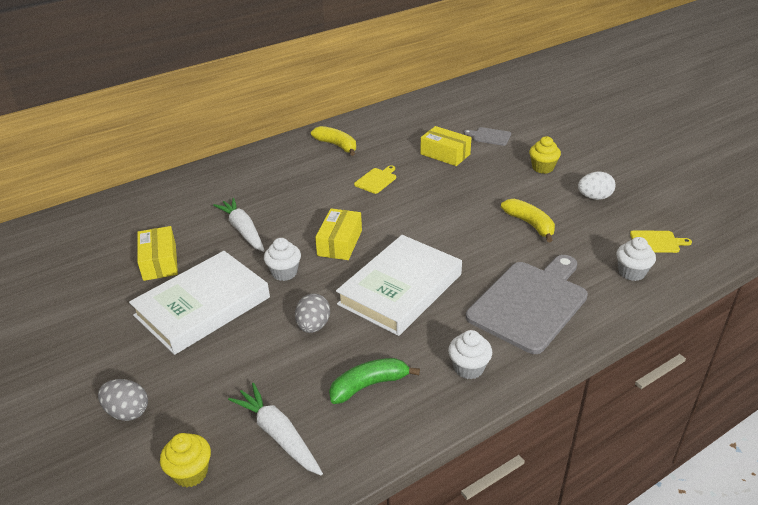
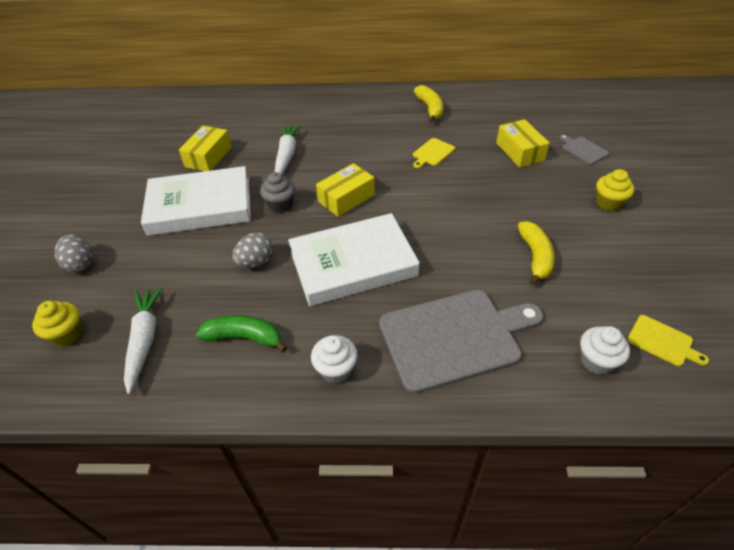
camera: 35 degrees right, 10 degrees up
(284, 272) = (280, 205): white cupcake -> grey cupcake
(376, 180) = (432, 153): yellow cutting board -> yellow cutting board turned 150 degrees clockwise
(594, 197) = (636, 258): white egg -> none

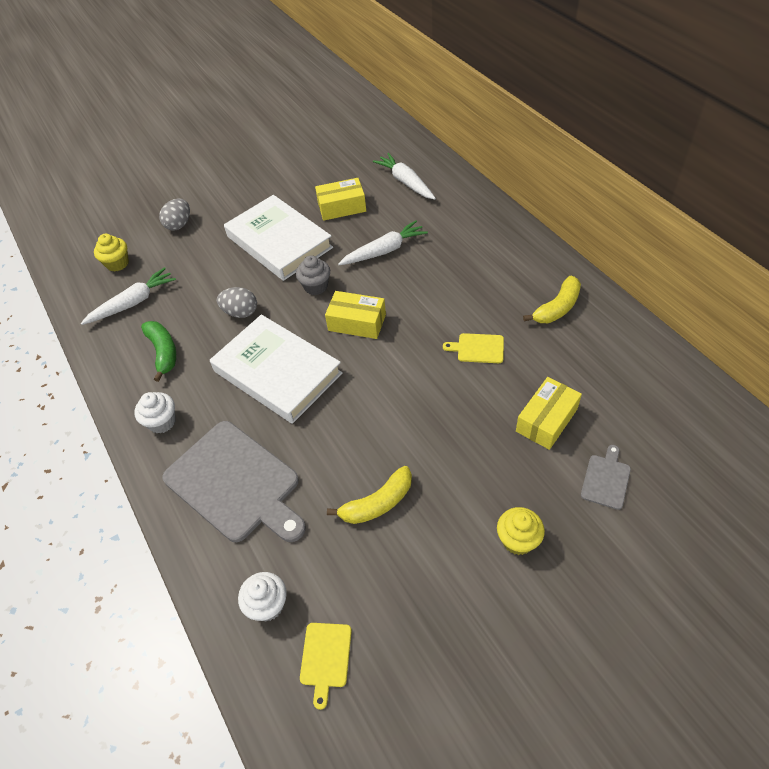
camera: 60 degrees right, 5 degrees up
(227, 117) = (405, 182): none -> white carrot

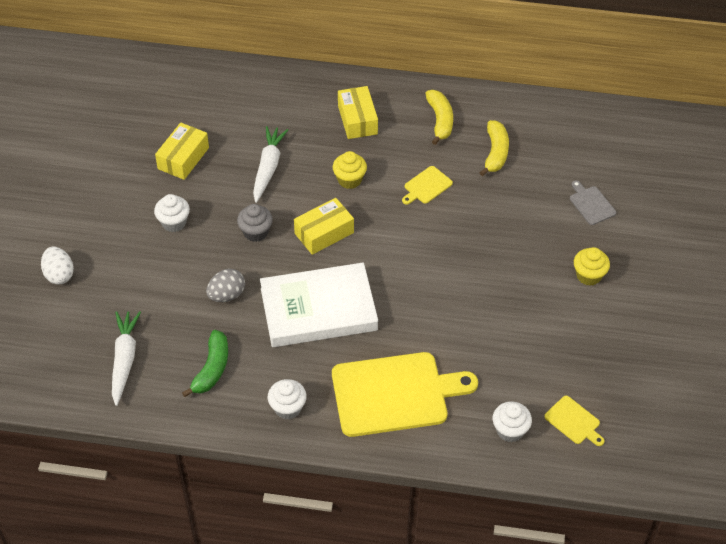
camera: 55 degrees left, 0 degrees up
(117, 264) = (56, 345): yellow cupcake -> yellow cupcake (349, 180)
(163, 352) = (212, 369): green banana -> green banana turned 90 degrees clockwise
(179, 224) = (59, 274): grey egg -> white egg
(236, 483) = (395, 393): grey cutting board -> yellow cutting board
(279, 242) = (174, 222): white book -> white cupcake
(377, 503) = (493, 326): yellow banana -> yellow banana (495, 153)
(405, 182) = (206, 101): white carrot -> none
(546, 420) = (522, 197): yellow box -> yellow box (357, 120)

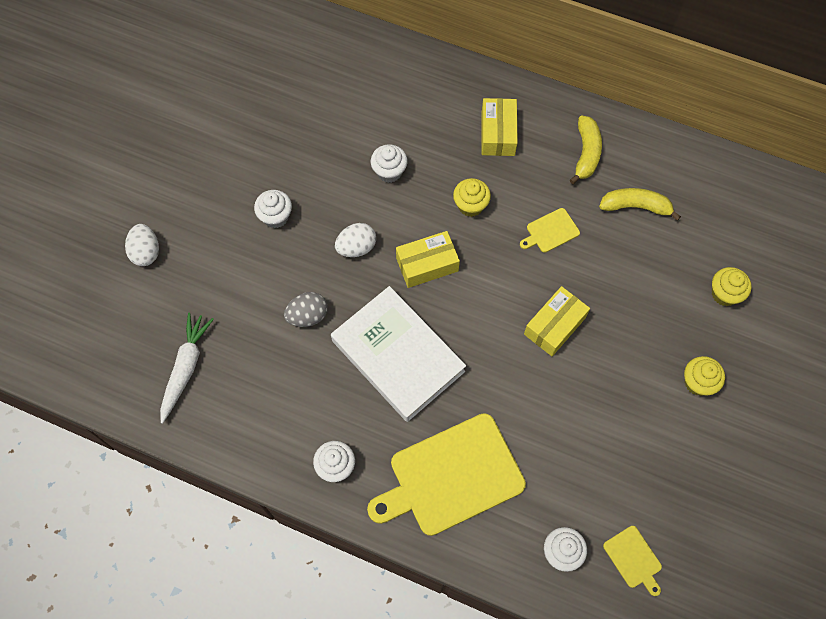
camera: 15 degrees right, 15 degrees up
(183, 158) = (305, 141): yellow box -> yellow box (555, 326)
(212, 369) = (270, 400): green banana -> none
(256, 232) = (356, 247): grey cupcake -> white egg
(268, 167) = (389, 172): white carrot -> white cupcake
(318, 310) = (397, 356): white book -> white book turned 45 degrees clockwise
(395, 393) = (451, 477): yellow cutting board -> yellow cutting board turned 150 degrees clockwise
(495, 153) = (636, 206): yellow banana -> yellow banana turned 105 degrees counterclockwise
(591, 204) = (724, 294): grey cutting board -> yellow cupcake

